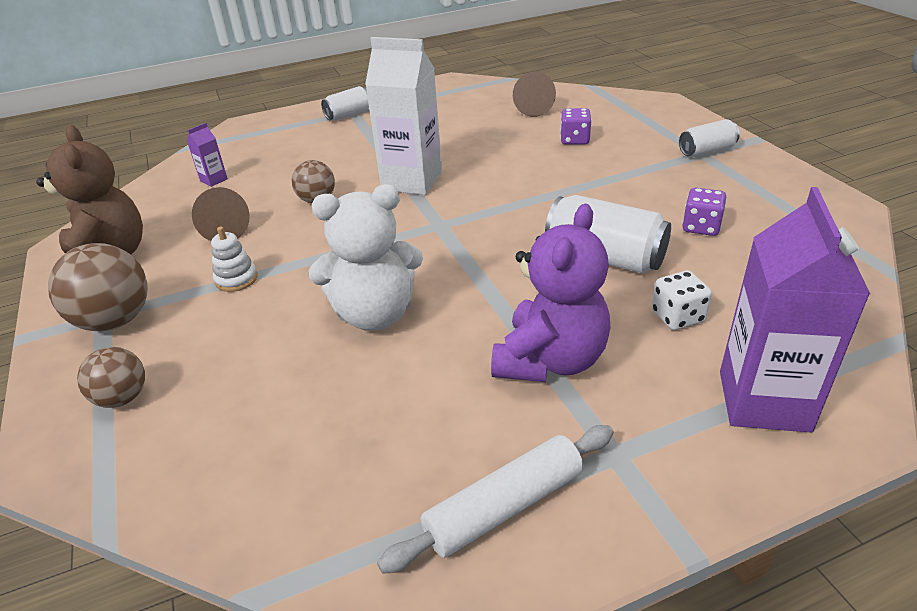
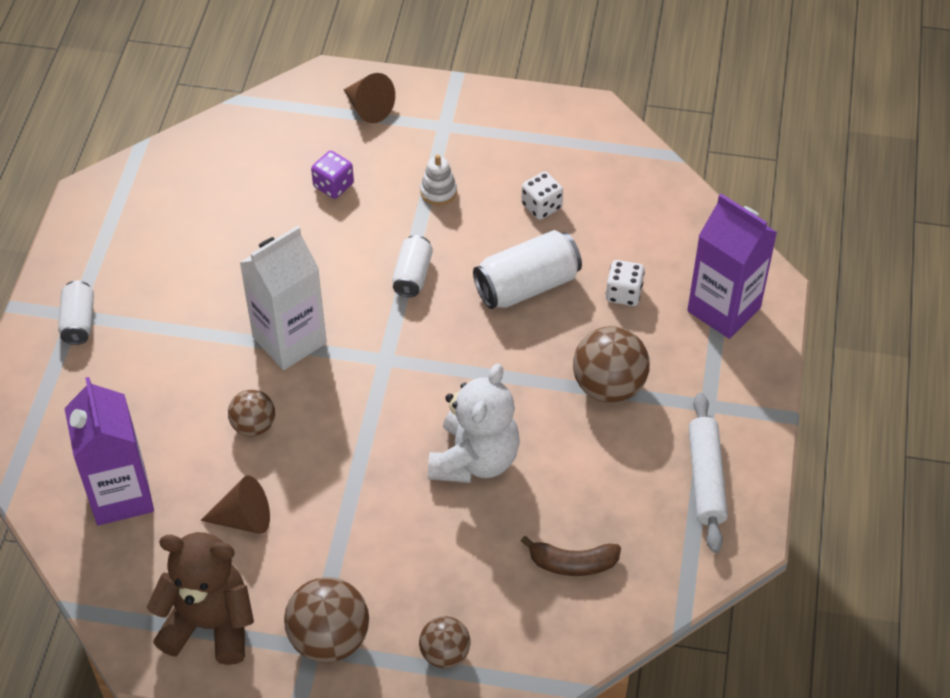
camera: 60 degrees left, 15 degrees up
(214, 180) = (121, 495): purple carton -> purple carton, size x2.35
(236, 279) = (341, 534): white stacking toy -> white stacking toy (438, 192)
(290, 441) = (572, 563): none -> brown banana
(535, 109) = (238, 172): brown cone -> brown cone (368, 108)
(550, 360) = (608, 386): purple teddy bear -> brown ball
(701, 227) = (541, 206): purple dice -> white dice
(706, 151) = (443, 119): white can -> white can (412, 275)

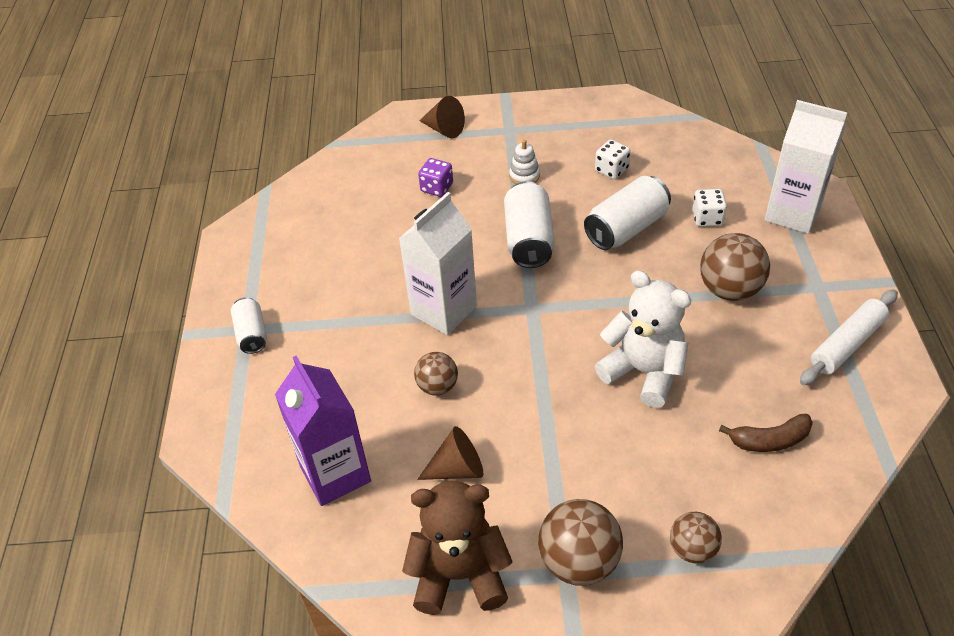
camera: 10 degrees left, 5 degrees down
(412, 275) = (528, 240): white can -> white can, size x1.66
(474, 459) = (643, 372): white teddy bear -> white teddy bear turned 60 degrees counterclockwise
(705, 478) = (846, 344): white rolling pin -> white rolling pin turned 60 degrees clockwise
(723, 309) = (792, 213): purple carton -> white carton

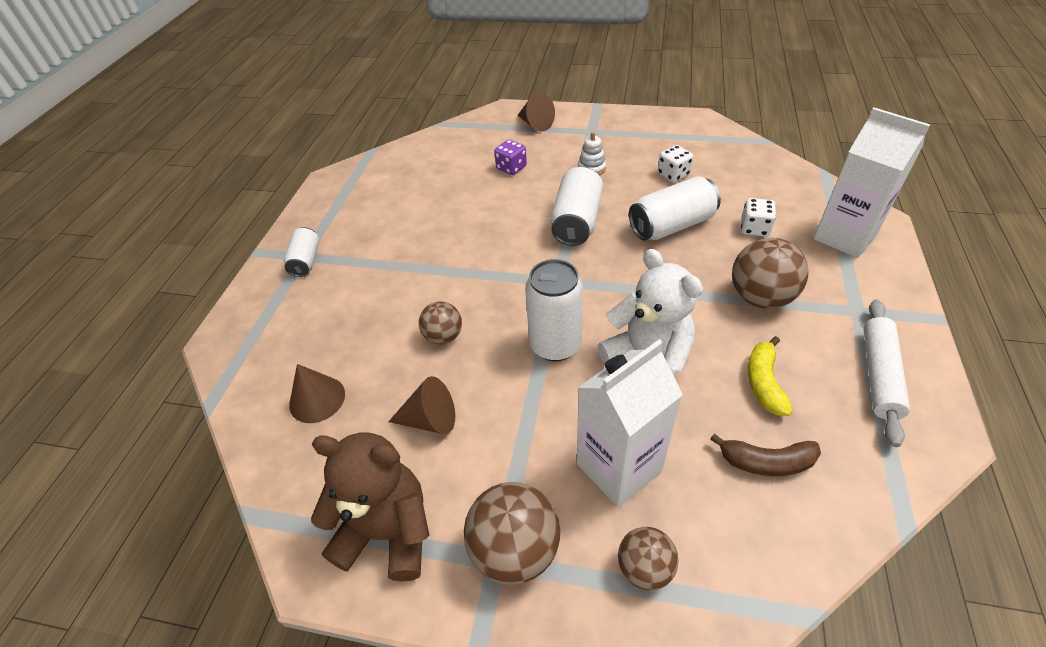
camera: 15 degrees right, 0 degrees up
(335, 474) = (317, 399): purple carton -> brown cone
(443, 310) = (476, 269): white carton -> white carton (619, 467)
(551, 373) = (555, 345): none -> white can
(751, 371) = (764, 382): none -> yellow banana
(846, 344) = (878, 375): white rolling pin -> white rolling pin turned 45 degrees counterclockwise

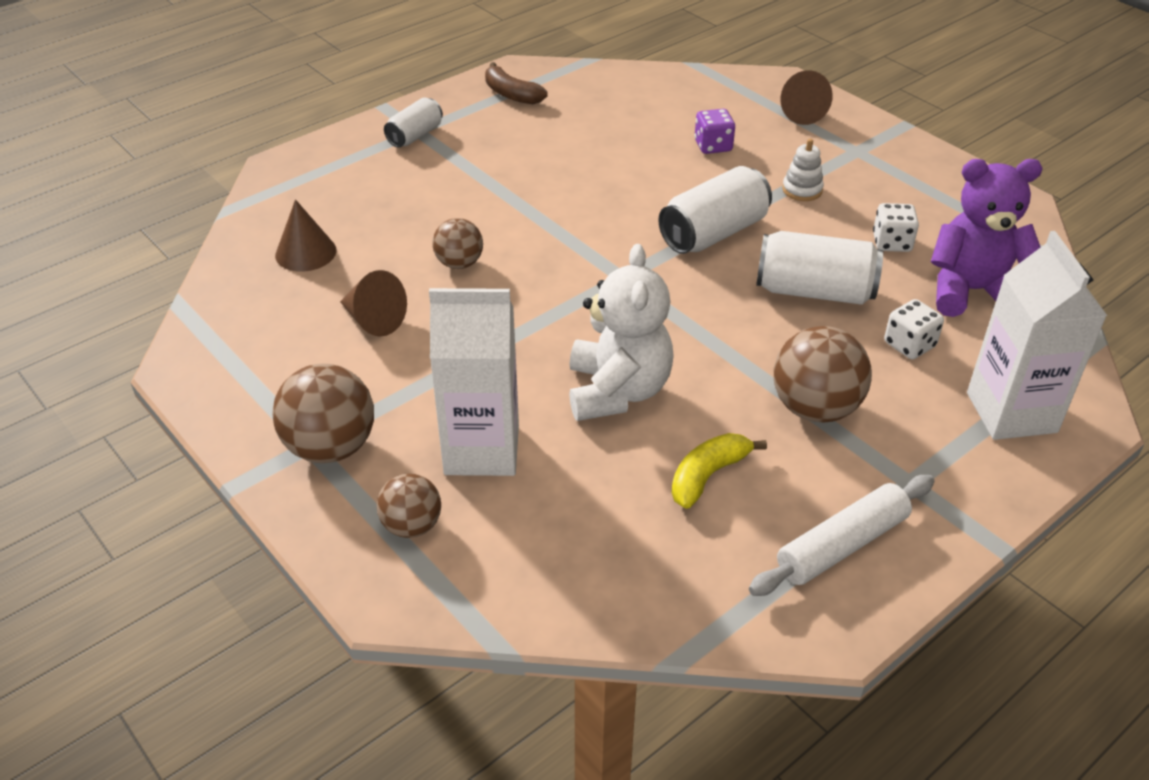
camera: 35 degrees right, 5 degrees down
(388, 532) = (255, 375): brown teddy bear -> none
(555, 345) = (548, 327): white can -> none
(742, 180) = (971, 291): none -> purple teddy bear
(766, 462) = (617, 531): brown banana -> brown banana (511, 94)

